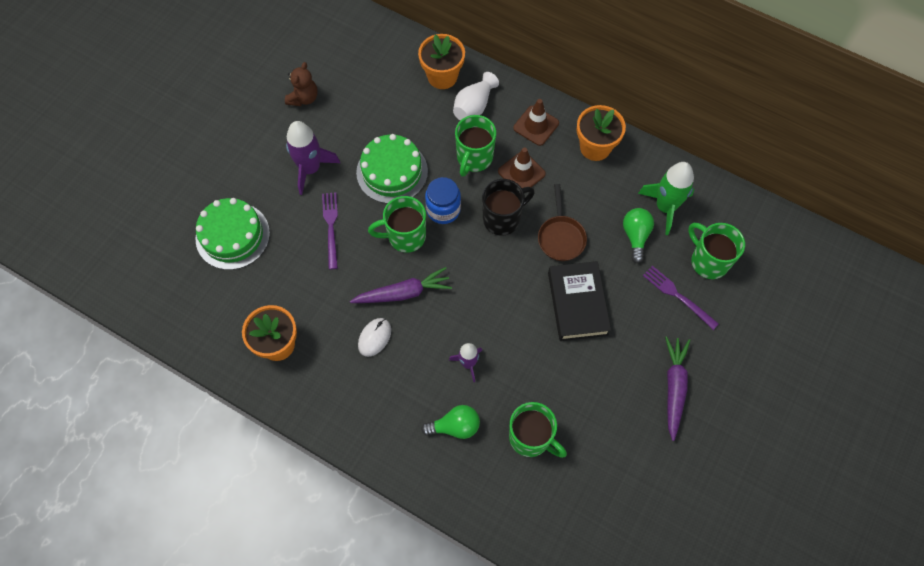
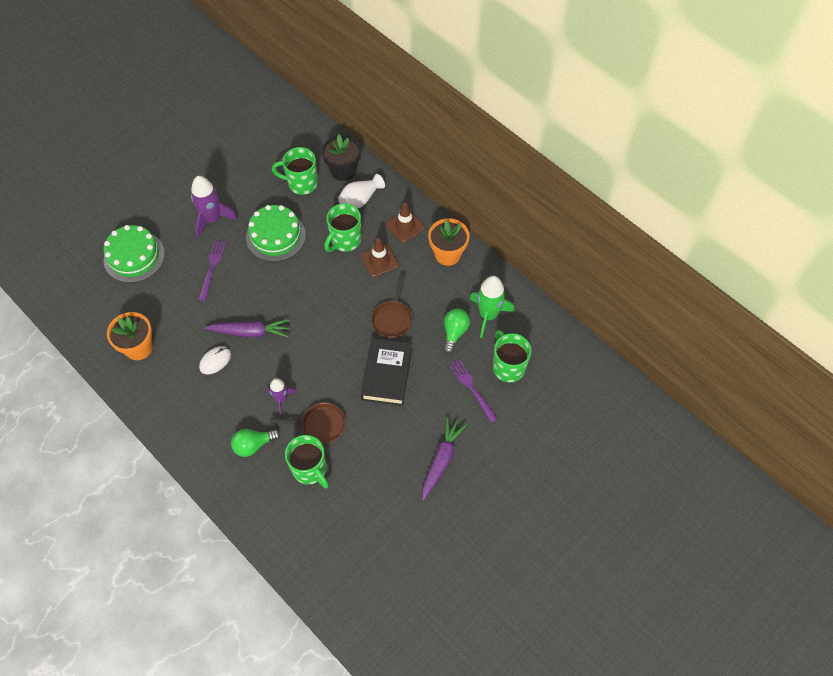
camera: 15 degrees right, 5 degrees down
(303, 98) = (227, 163): brown teddy bear -> none
(405, 236) = (268, 289): green mug -> green mug (301, 183)
(442, 76) = (343, 170): orange flower pot -> black flower pot
(443, 209) = (305, 275): blue jar -> none
(455, 426) = (253, 445): green light bulb -> green light bulb turned 150 degrees clockwise
(503, 219) = (351, 293): black mug -> none
(523, 383) = (320, 425): none -> brown pan

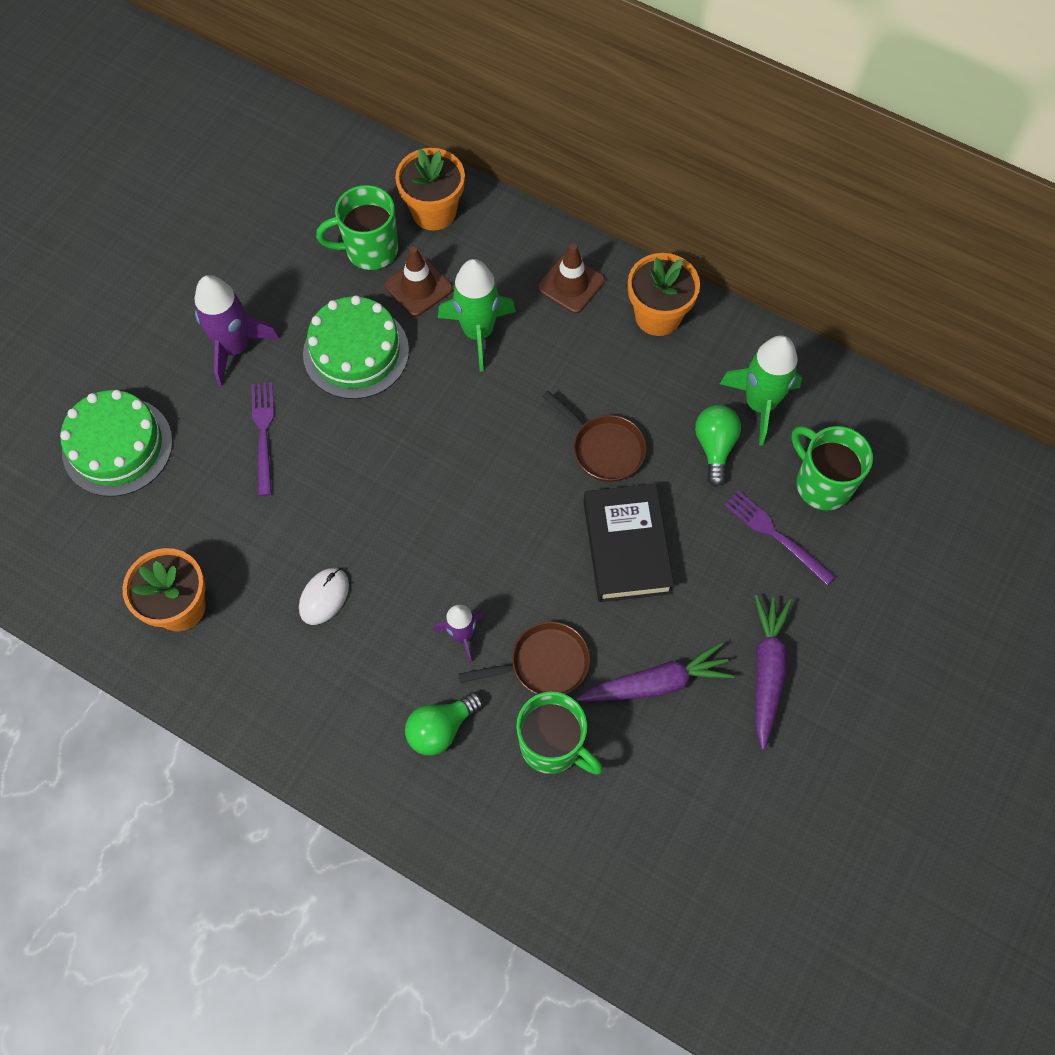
camera: 15 degrees left, 5 degrees up
(250, 332) = (368, 531): purple carrot -> purple carrot (656, 683)
(343, 170) = (434, 212): black flower pot -> orange flower pot
(345, 240) = (478, 332): green mug -> green rocket
(360, 199) = (480, 255): white vase -> none
(379, 260) = (548, 353): brown traffic cone -> brown traffic cone (418, 287)
(393, 318) = (604, 448): brown pan -> brown pan turned 45 degrees counterclockwise

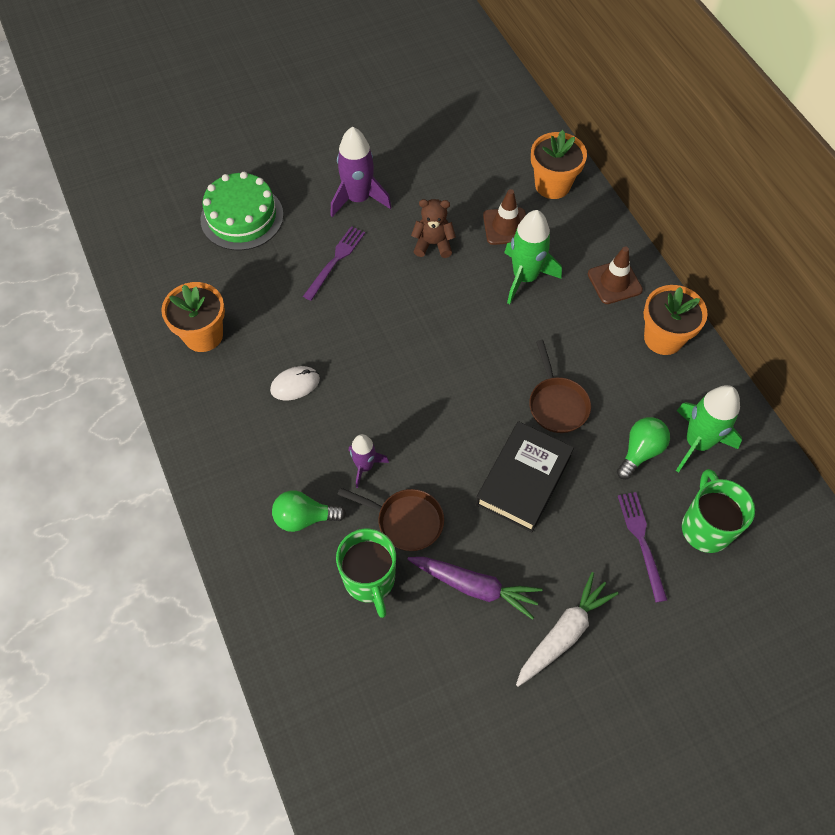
camera: 35 degrees right, 5 degrees down
(356, 352) = (433, 244): green cake -> brown teddy bear
(370, 250) = (491, 186): green mug -> none
(767, 671) = (563, 633): purple carrot -> white carrot

